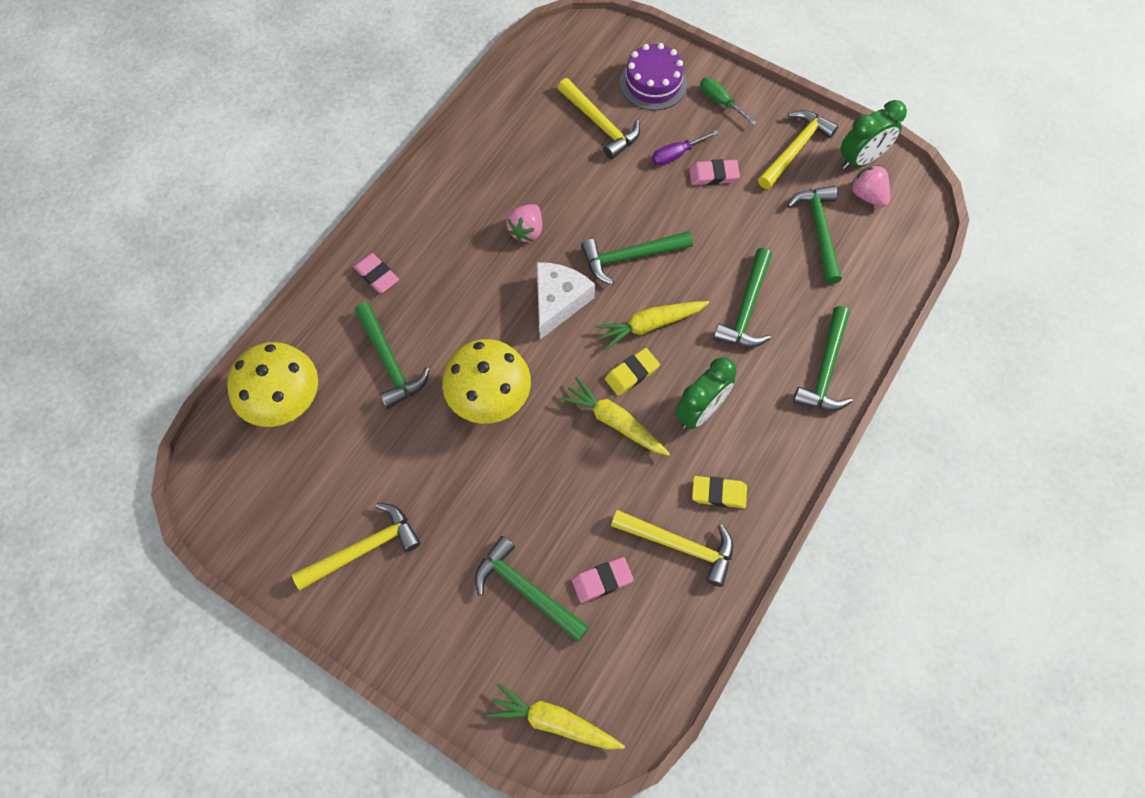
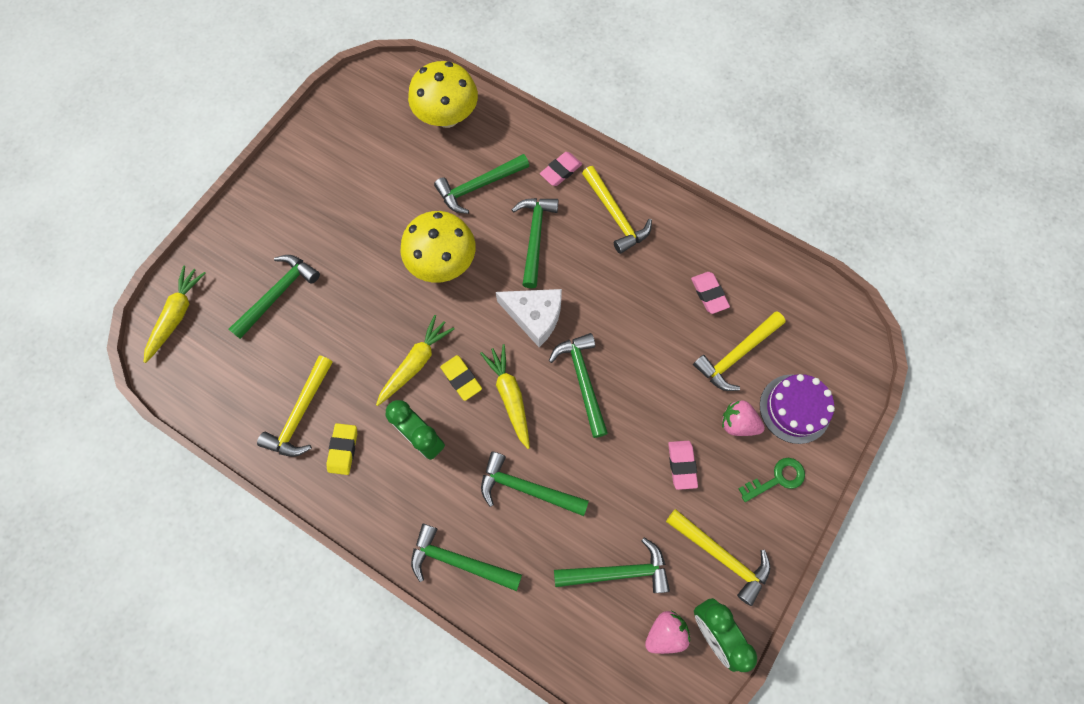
camera: 90 degrees right, 5 degrees up
(364, 548) = (323, 179): yellow hammer -> yellow hammer (615, 215)
(461, 302) = (535, 237): none -> green hammer
(526, 231) = (608, 288): pink strawberry -> pink strawberry (738, 423)
(602, 581) = (278, 351): pink eraser -> pink eraser (709, 294)
(676, 154) = (705, 429): purple screwdriver -> none
(720, 102) = (777, 478): green screwdriver -> green key

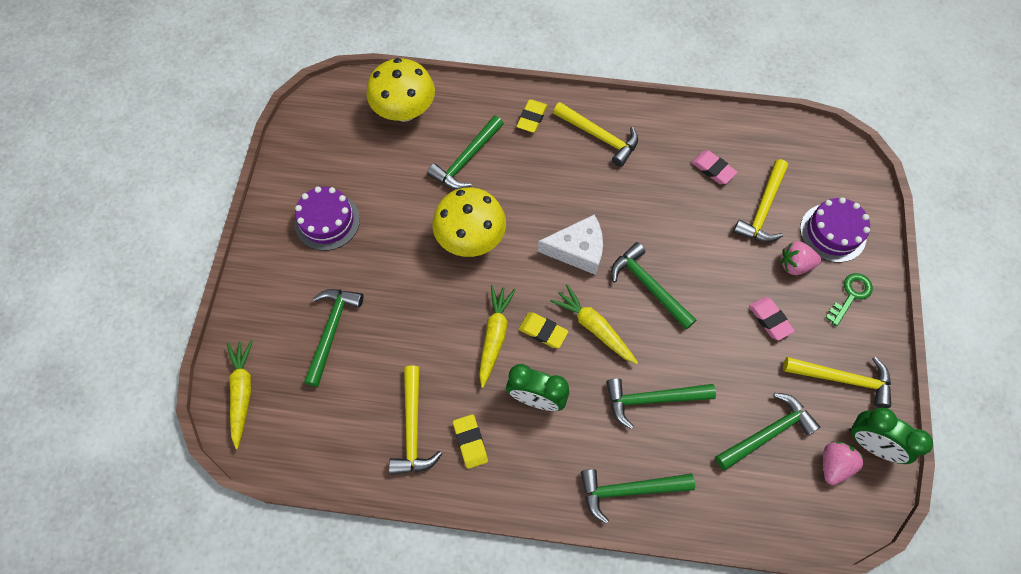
camera: 25 degrees left, 5 degrees down
(325, 192) = (327, 221): none -> purple cake
(535, 237) = (540, 183): green hammer -> none
(561, 171) = (532, 118): pink eraser -> yellow eraser

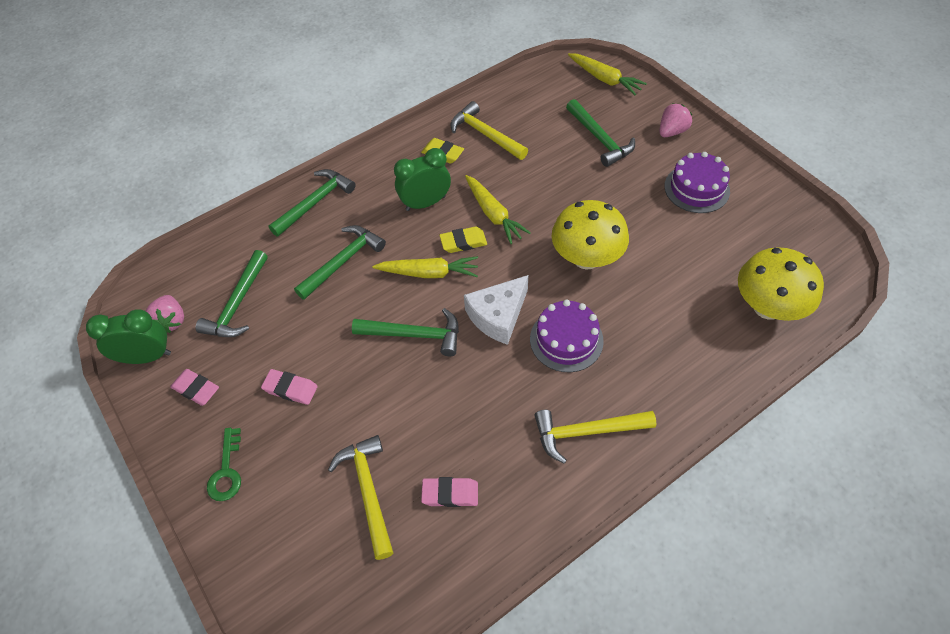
camera: 140 degrees right, 10 degrees down
(467, 160) = (666, 311): green hammer -> none
(532, 118) = (664, 396): yellow eraser -> none
(795, 265) = (299, 458): pink strawberry -> pink strawberry (672, 131)
(833, 232) = (280, 525): purple cake -> purple cake (566, 340)
(842, 379) = (196, 389): yellow hammer -> pink eraser

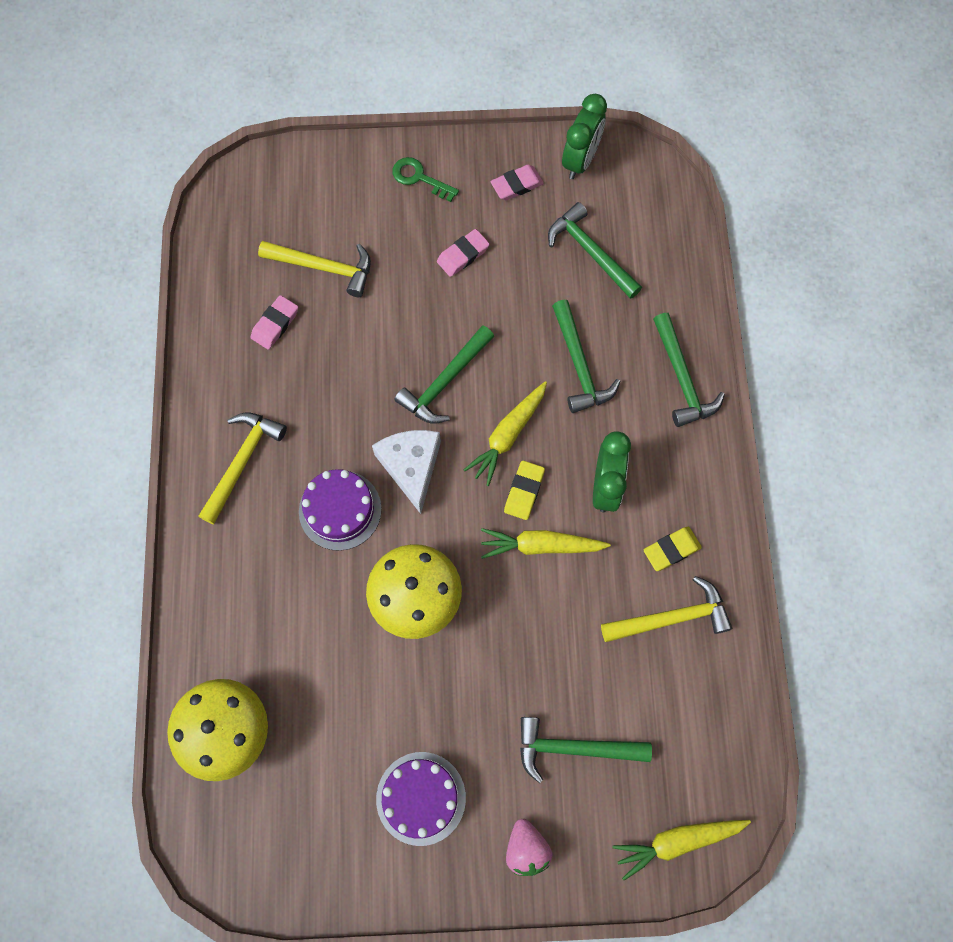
camera: 120 degrees right, 15 degrees up
(171, 321) = (609, 192): pink strawberry -> none

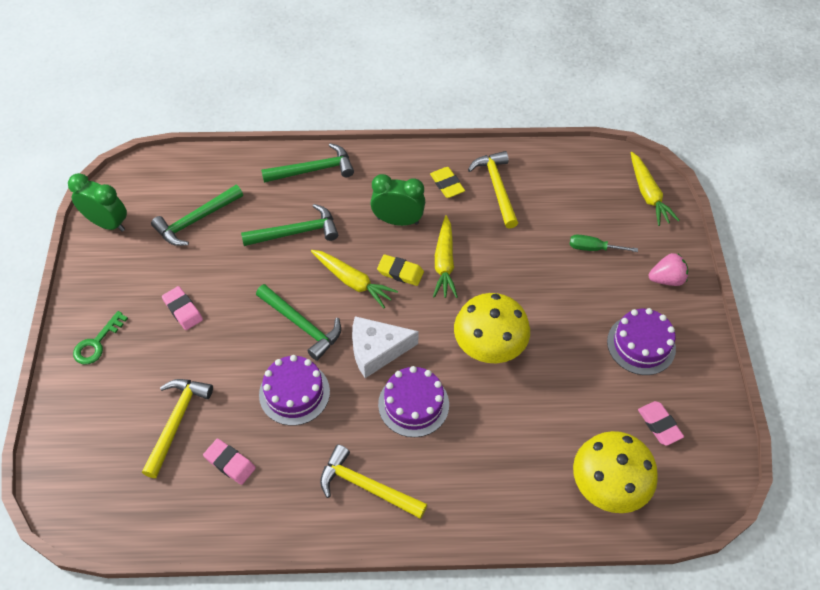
camera: 90 degrees left, 15 degrees down
(356, 381) = (294, 393): none -> purple cake
(517, 185) = (121, 269): pink eraser -> pink eraser (659, 425)
(574, 748) = (593, 248): green hammer -> green screwdriver

